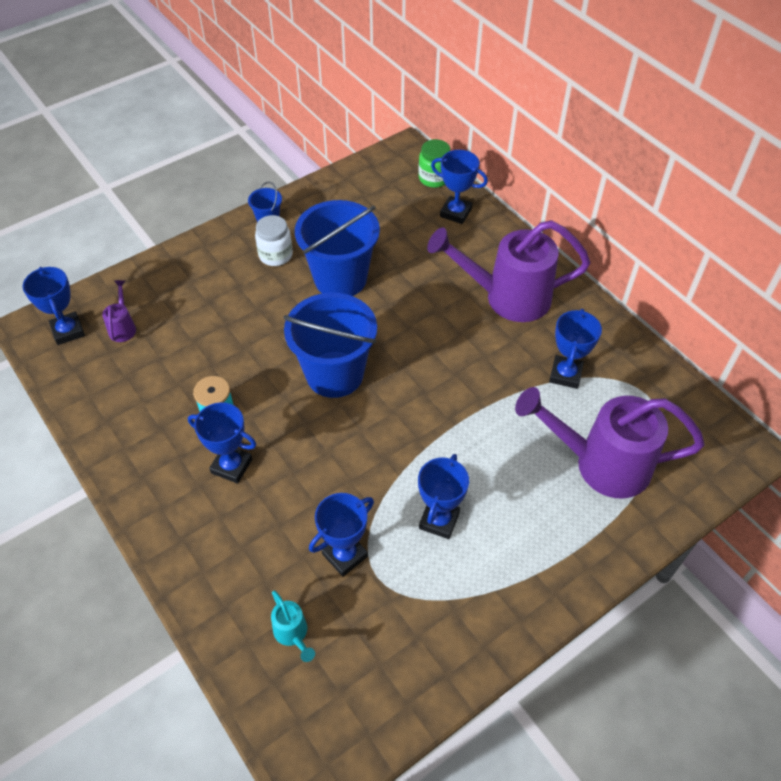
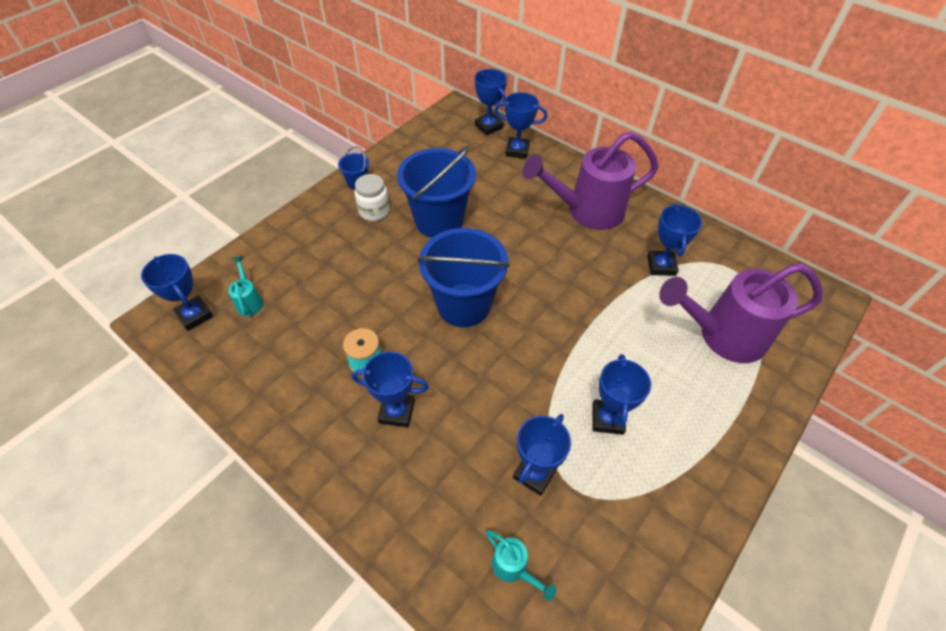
camera: 15 degrees left, 0 degrees up
(123, 327) = (249, 301): purple watering can -> turquoise watering can
(434, 178) = (489, 127): green jar -> blue trophy

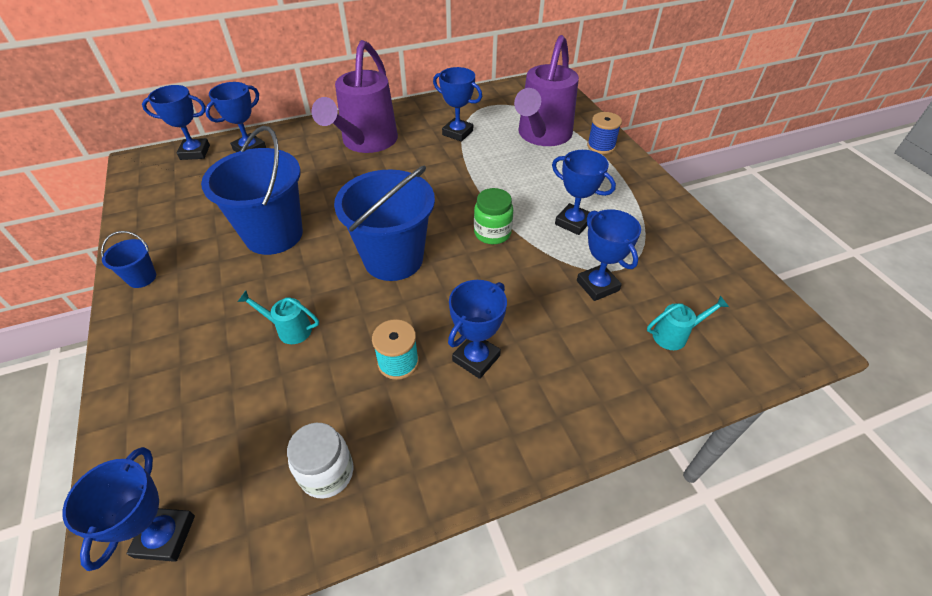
camera: 60 degrees left, 5 degrees down
(195, 315) = (165, 536): blue trophy -> blue trophy turned 75 degrees counterclockwise
(249, 301) = (207, 455): turquoise watering can -> turquoise watering can (289, 329)
(374, 211) = (202, 279): white jar -> white jar (327, 473)
(543, 359) = (492, 233): none -> green jar
(757, 398) = (601, 146): none -> blue spool

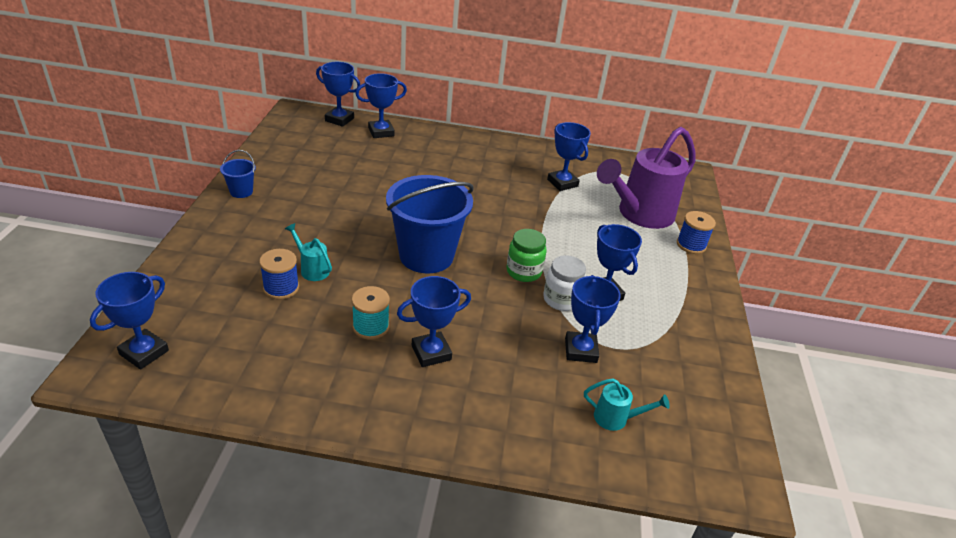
camera: 25 degrees right, 10 degrees down
(272, 368) = (281, 288): none -> blue spool
(274, 234) = (351, 200): blue bucket -> none
(327, 473) = (266, 370): white jar -> white jar (561, 300)
(366, 142) = (476, 161): purple watering can -> none

